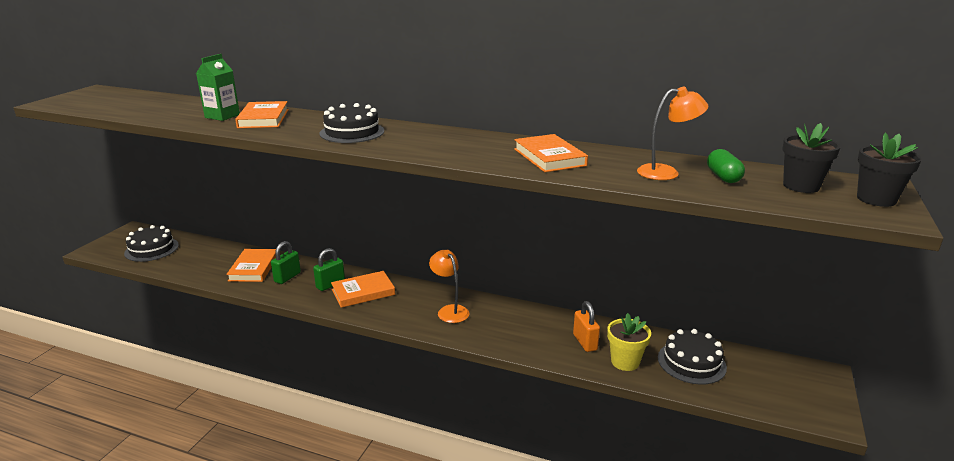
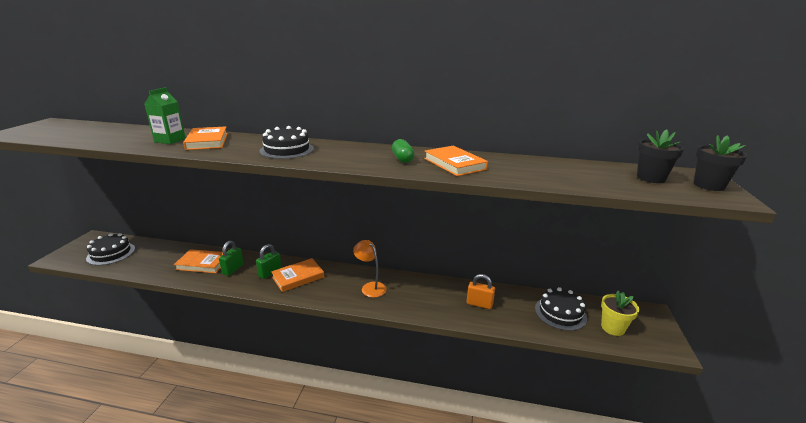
camera: 10 degrees left, 0 degrees up
(253, 268) = (203, 263): orange book -> orange book turned 75 degrees counterclockwise
(585, 342) = (479, 304): orange padlock -> orange padlock turned 45 degrees counterclockwise
(625, 362) = (513, 317): yellow flower pot -> yellow flower pot (612, 328)
(666, 172) = (549, 172): orange lamp -> none
(723, 177) = (592, 173): green capsule -> green capsule (402, 159)

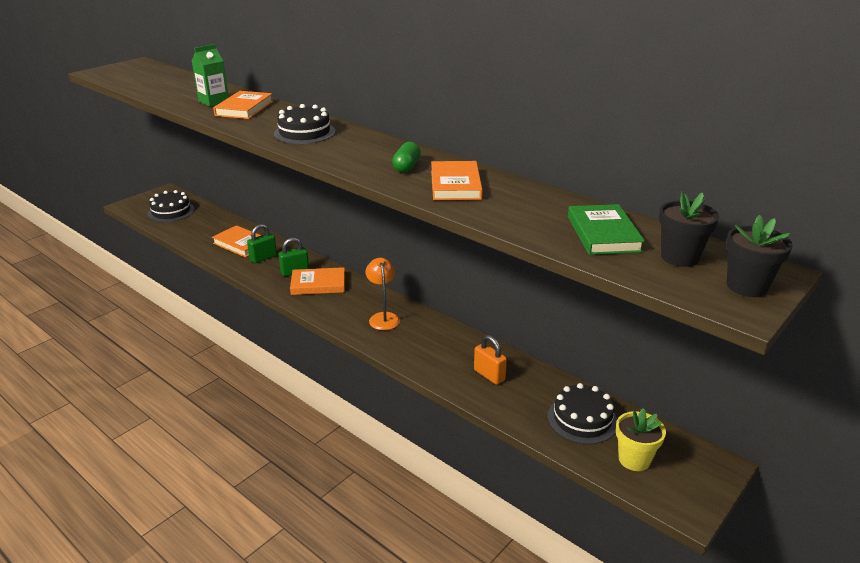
camera: 30 degrees right, 5 degrees up
(591, 174) = (603, 234): none -> green book

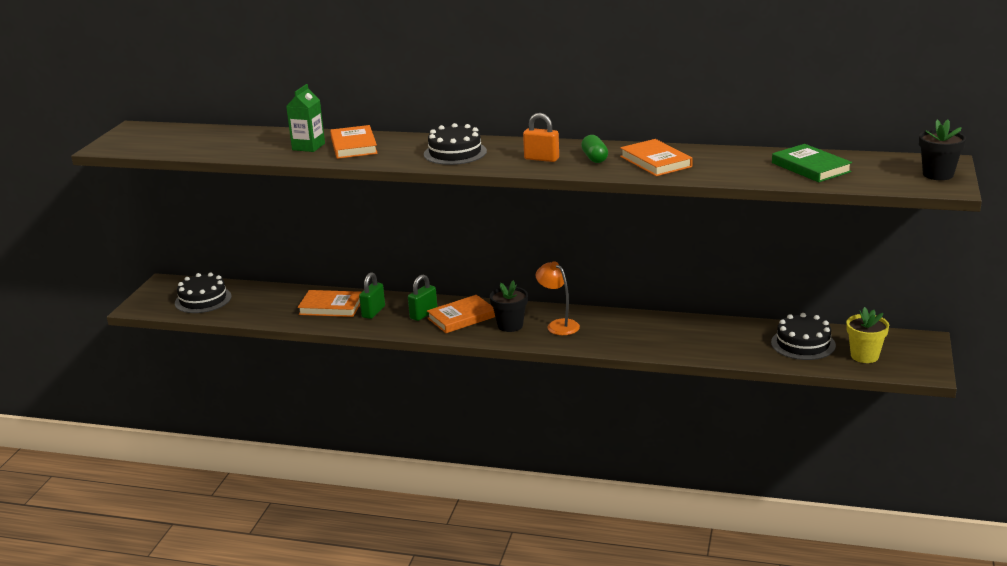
camera: 25 degrees left, 5 degrees down
(489, 375) = (700, 338): orange padlock -> orange padlock (541, 159)
(679, 257) = (878, 169): black flower pot -> black flower pot (510, 325)

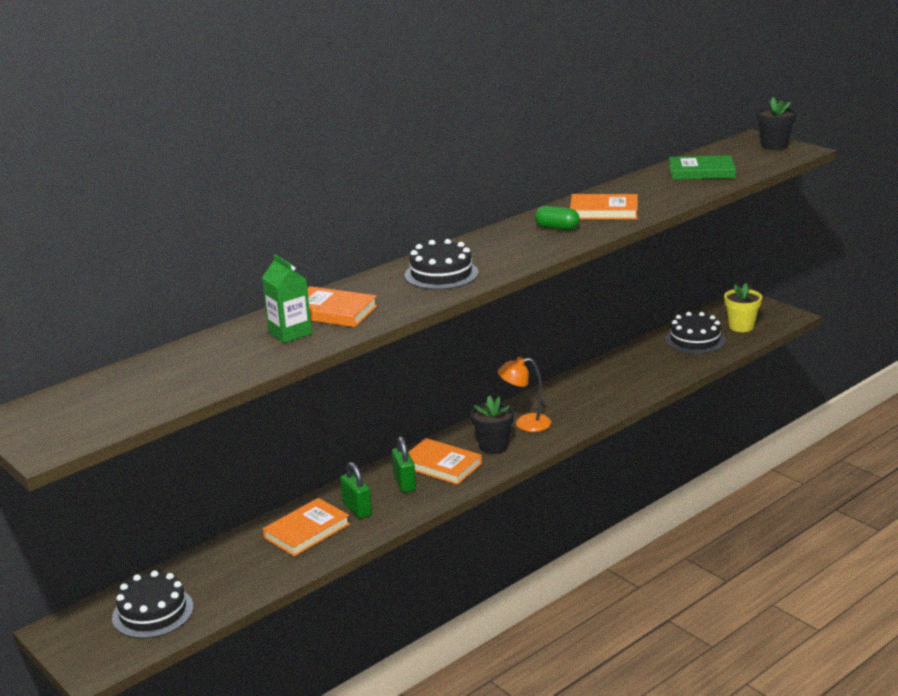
camera: 55 degrees left, 0 degrees up
(461, 317) = (441, 465): orange book -> orange book turned 60 degrees counterclockwise
(541, 159) = (522, 246): orange padlock -> none

